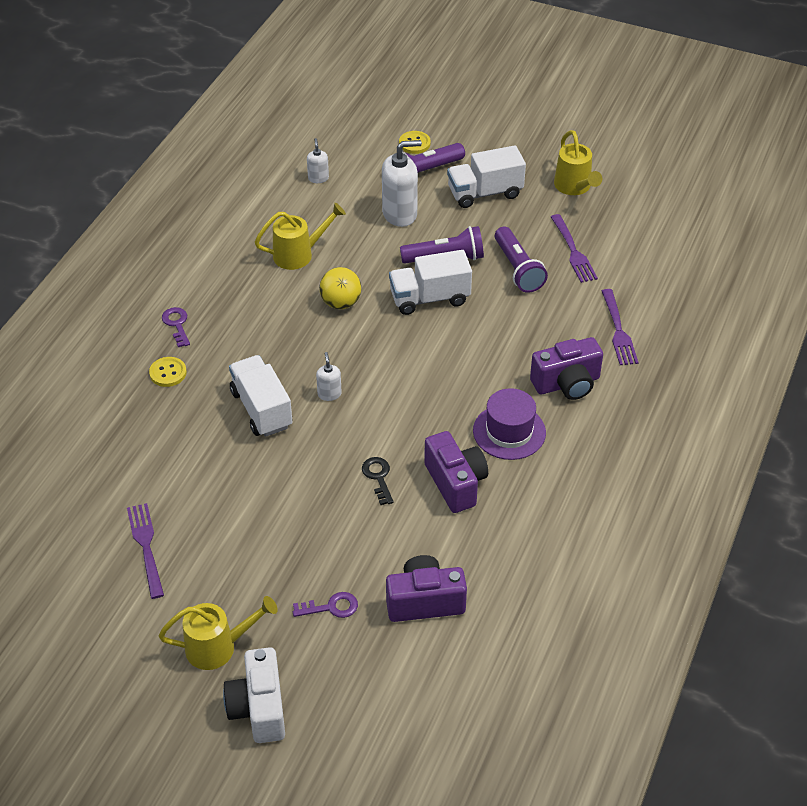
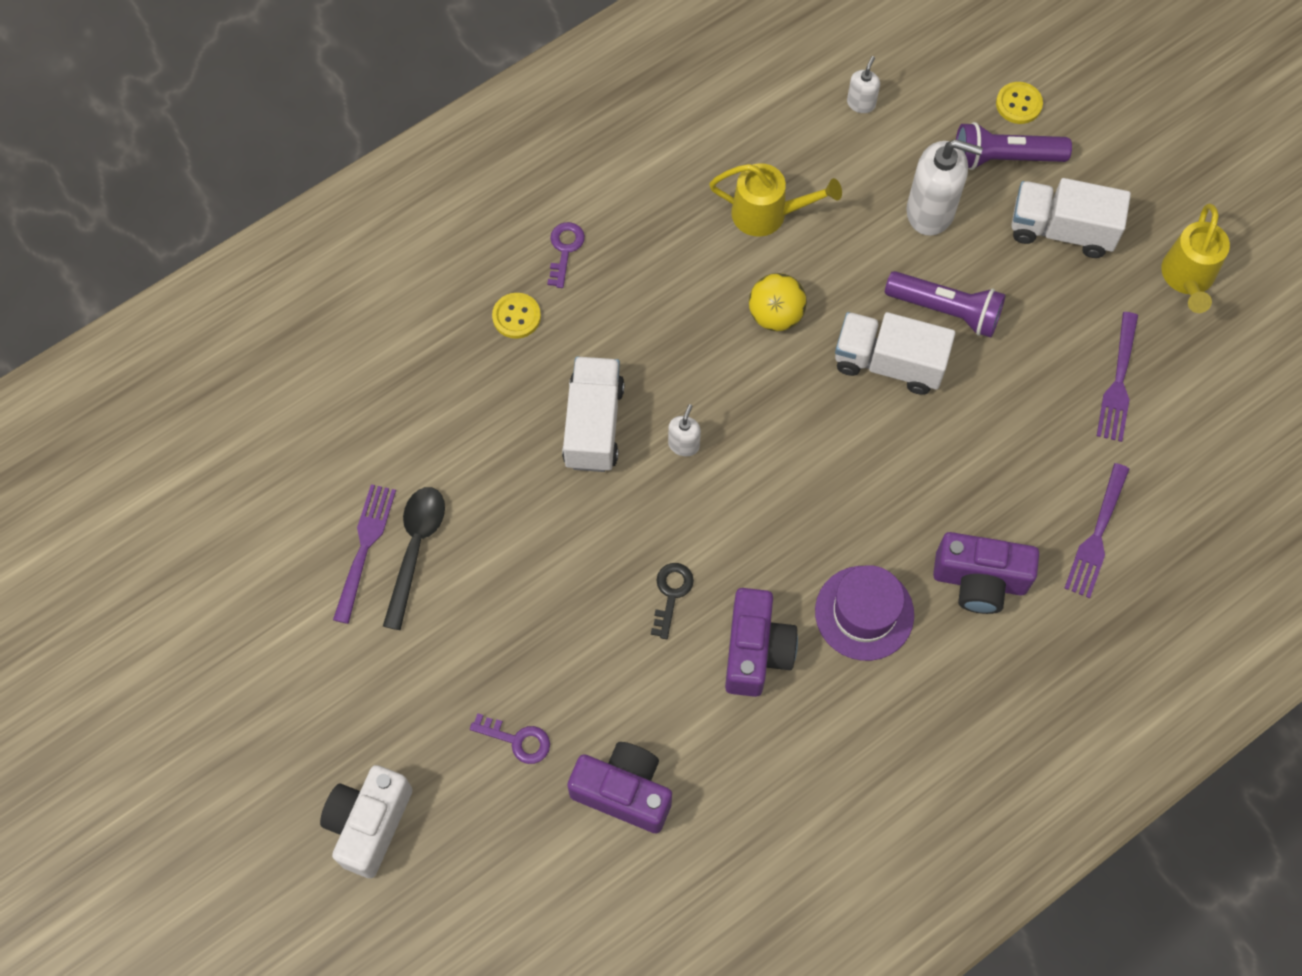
camera: 30 degrees right, 20 degrees up
(184, 531) = (416, 548): none -> black spoon
(218, 647) = (369, 722): yellow watering can -> none
(517, 269) = (1028, 374): purple flashlight -> none

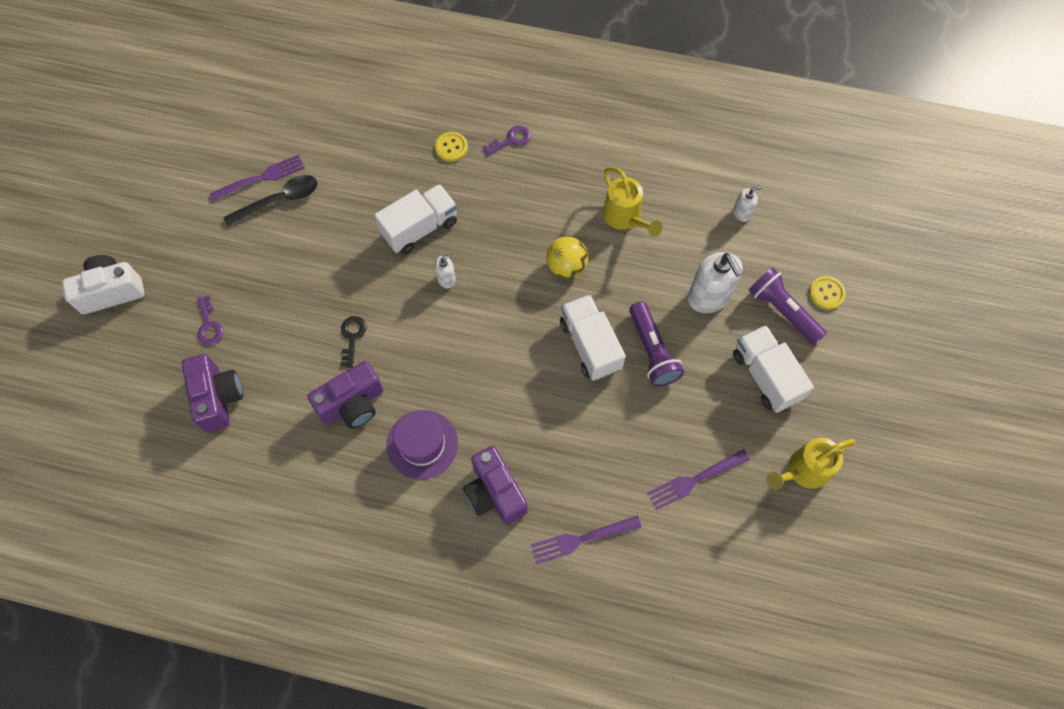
camera: 50 degrees right, 0 degrees up
(671, 594) = (352, 337): black key -> black key turned 60 degrees counterclockwise

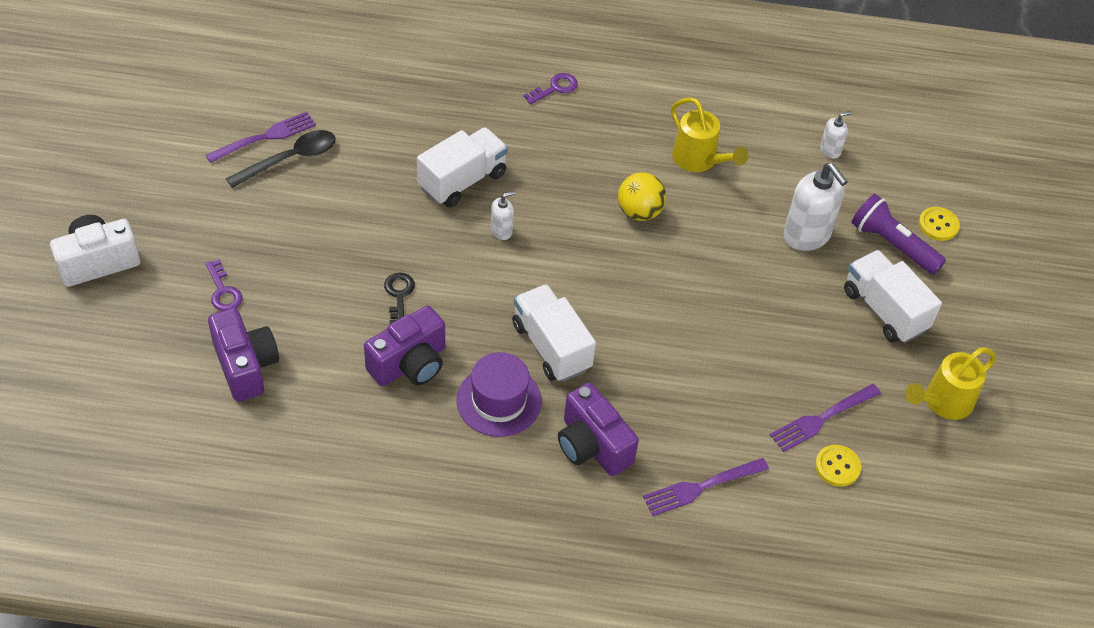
camera: 10 degrees left, 15 degrees down
(451, 147) = (486, 98): yellow button -> yellow button (837, 467)
(590, 345) = (679, 289): white truck -> white truck (551, 347)
(652, 351) = (751, 292): purple flashlight -> none

